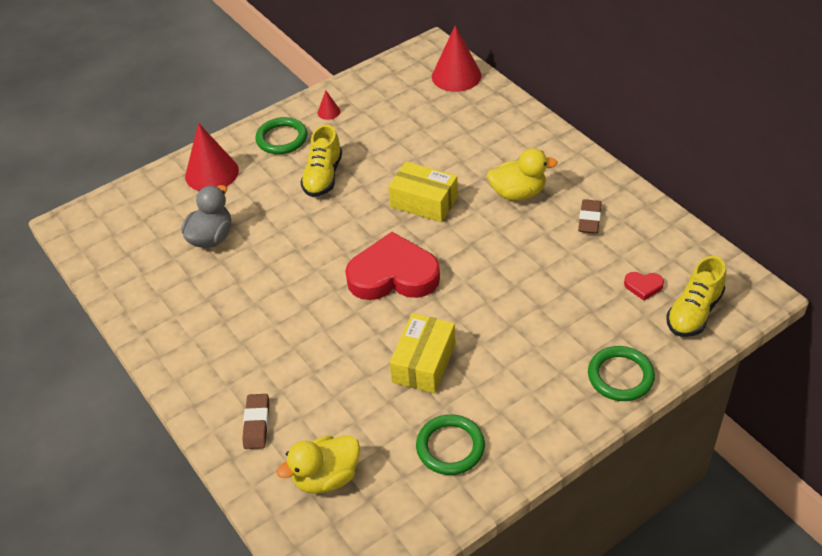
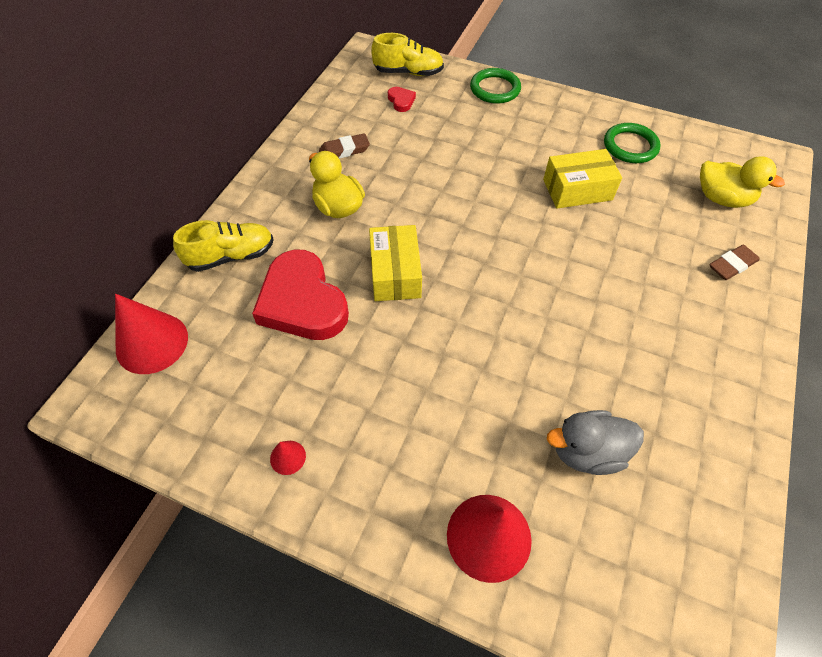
camera: 125 degrees left, 10 degrees up
(282, 138) = (372, 485): green ring -> none
(323, 176) = (414, 389): yellow shoe -> yellow shoe (231, 256)
(393, 275) = (506, 252): red heart -> red heart (302, 302)

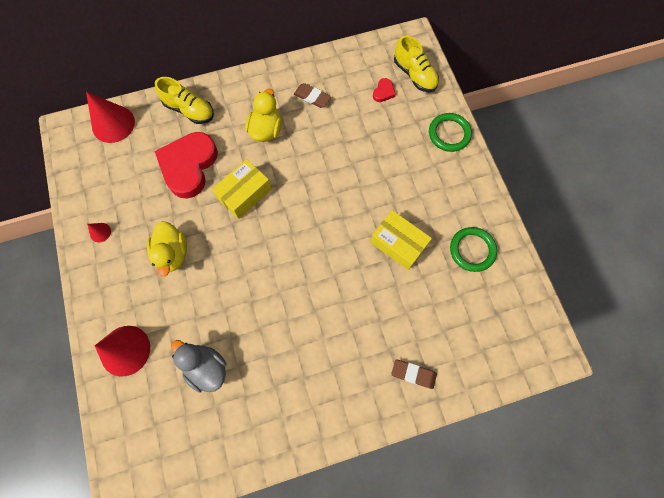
camera: 50 degrees right, 15 degrees up
(722, 198) = (473, 336): yellow duck -> yellow duck (172, 253)

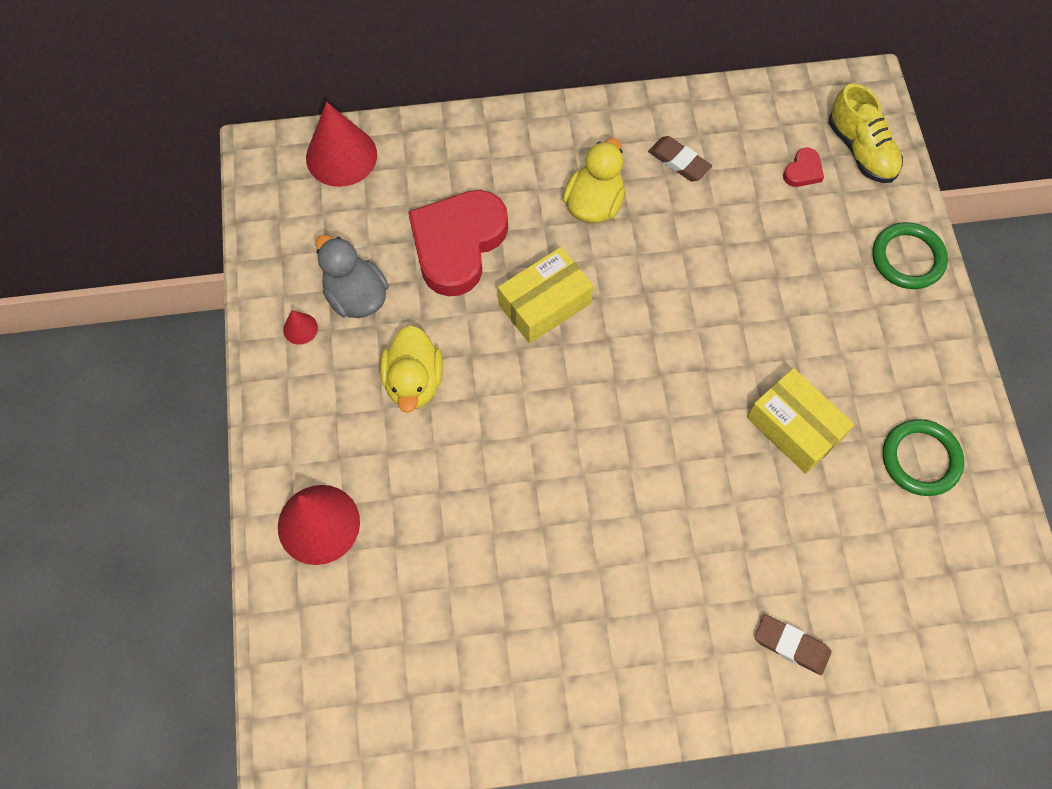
camera: 10 degrees right, 5 degrees down
(189, 110) = (470, 152): yellow shoe -> none
(206, 367) = (447, 574): grey duck -> grey duck (356, 296)

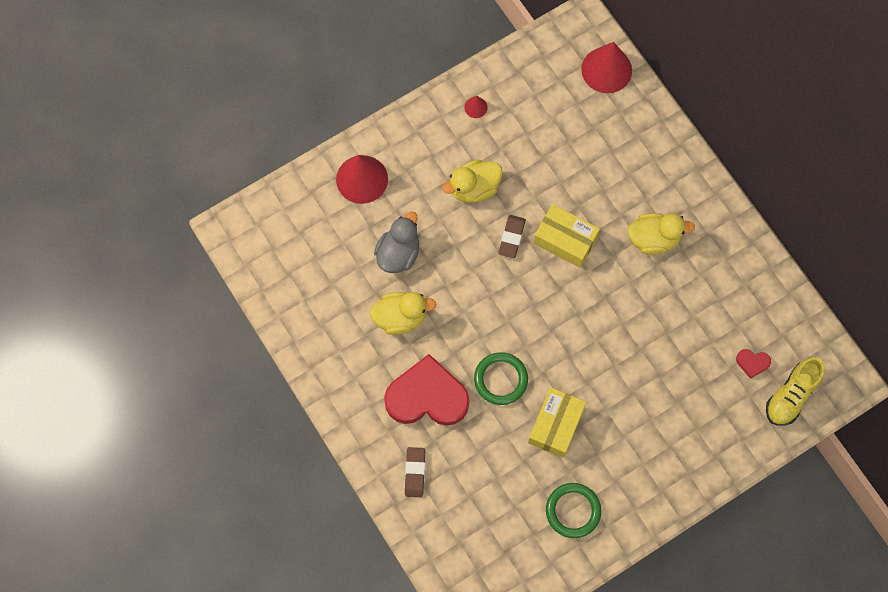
camera: 65 degrees right, 5 degrees up
(356, 296) = (513, 128): grey duck -> grey duck (398, 253)
(457, 244) = (580, 169): red heart -> red heart (427, 396)
(552, 562) = (400, 317): none -> yellow duck
(679, 162) = (715, 279): brown eraser -> brown eraser (511, 237)
(907, 258) = (718, 456): green ring -> green ring (500, 379)

